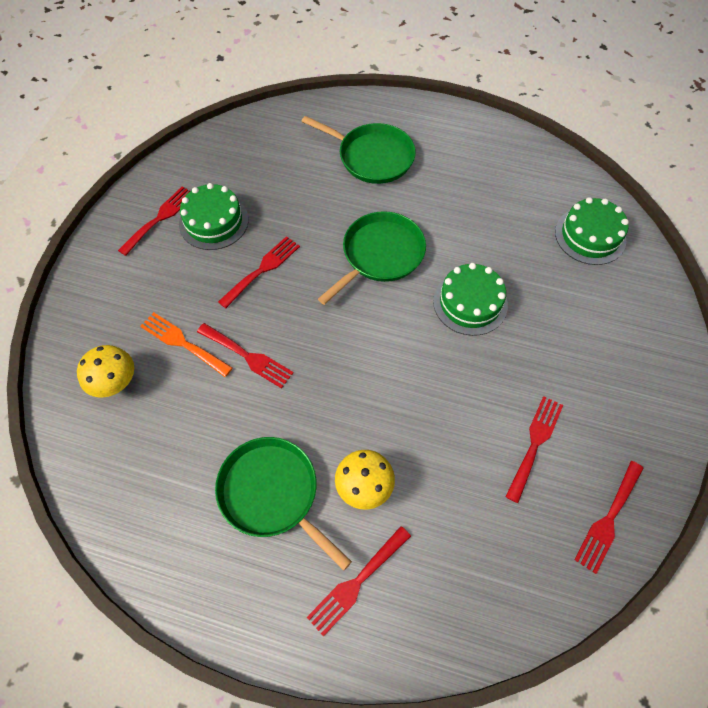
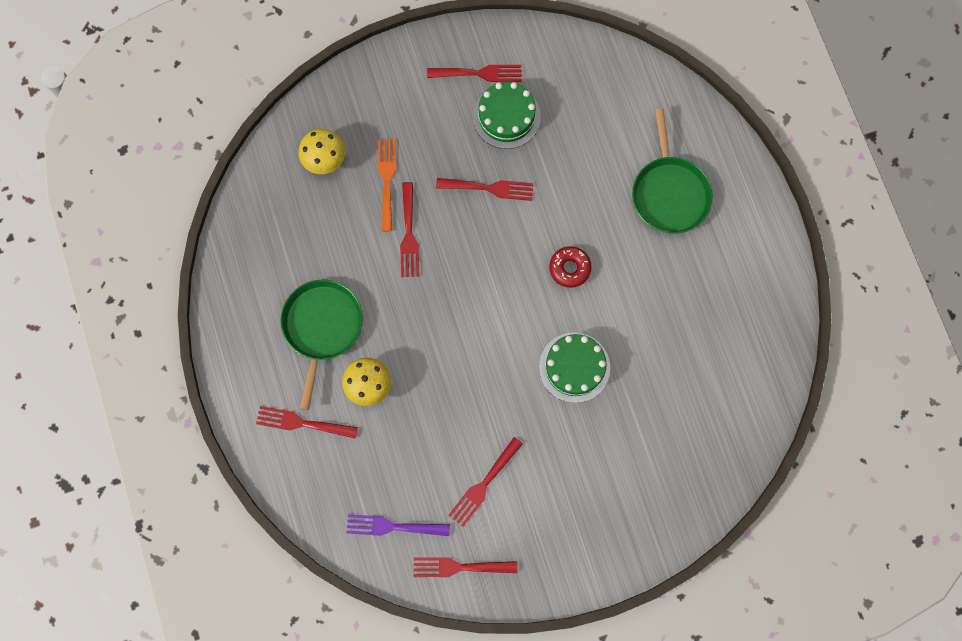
camera: 55 degrees right, 15 degrees up
(380, 255) = (569, 268): green pan -> red donut
(528, 560) = (393, 526): none -> purple fork
(535, 443) = (483, 484): red fork -> red fork turned 135 degrees clockwise
(590, 236) = (716, 427): green cake -> none

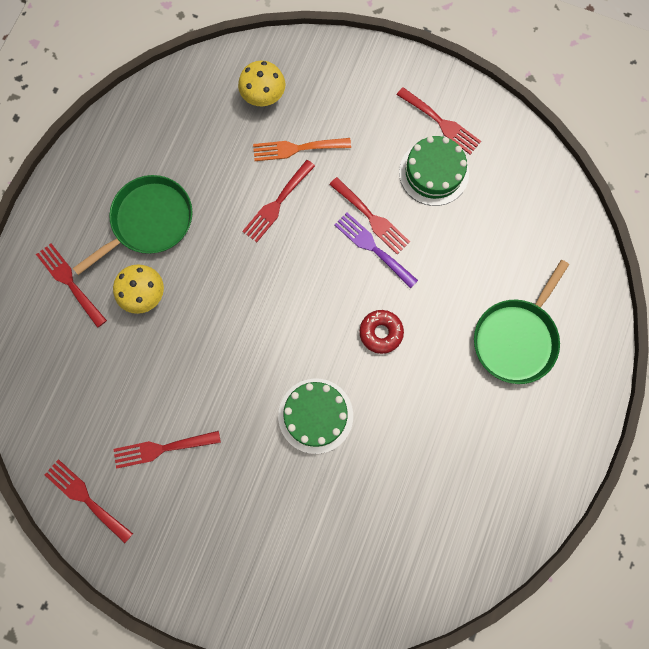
camera: 40 degrees right, 0 degrees up
(387, 180) = (297, 148): orange fork -> orange fork turned 135 degrees counterclockwise
(393, 526) = (64, 421): purple fork -> purple fork (372, 248)

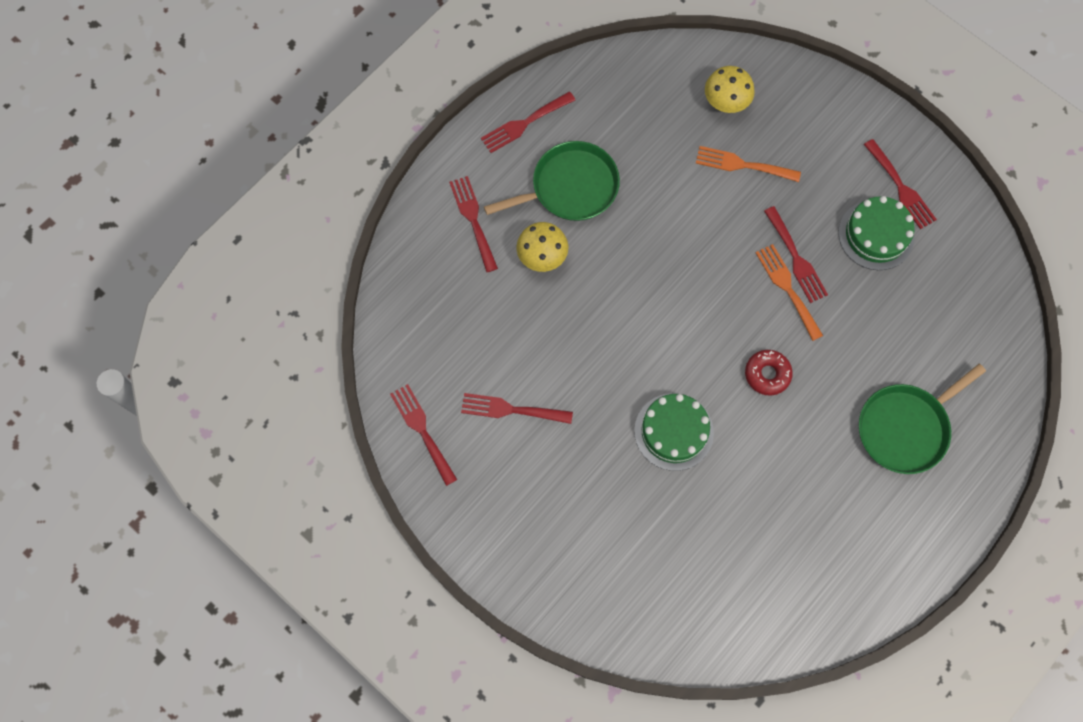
camera: 20 degrees right, 5 degrees down
(277, 204) = (704, 212): red fork -> red fork (524, 123)
(372, 248) = (787, 288): purple fork -> orange fork

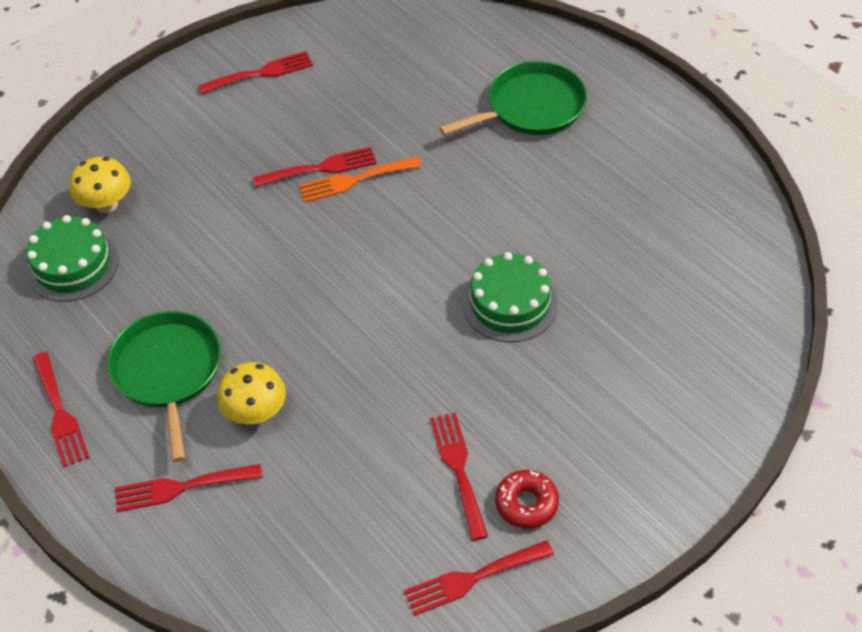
camera: 80 degrees left, 20 degrees down
(511, 410) = (458, 469): red fork -> red fork turned 150 degrees clockwise
(742, 165) = (192, 199): orange fork -> none
(767, 374) = (453, 210): red donut -> red donut (526, 504)
(876, 235) = (310, 100): green cake -> green cake (72, 265)
(905, 428) = (531, 107): green pan -> green pan turned 90 degrees counterclockwise

